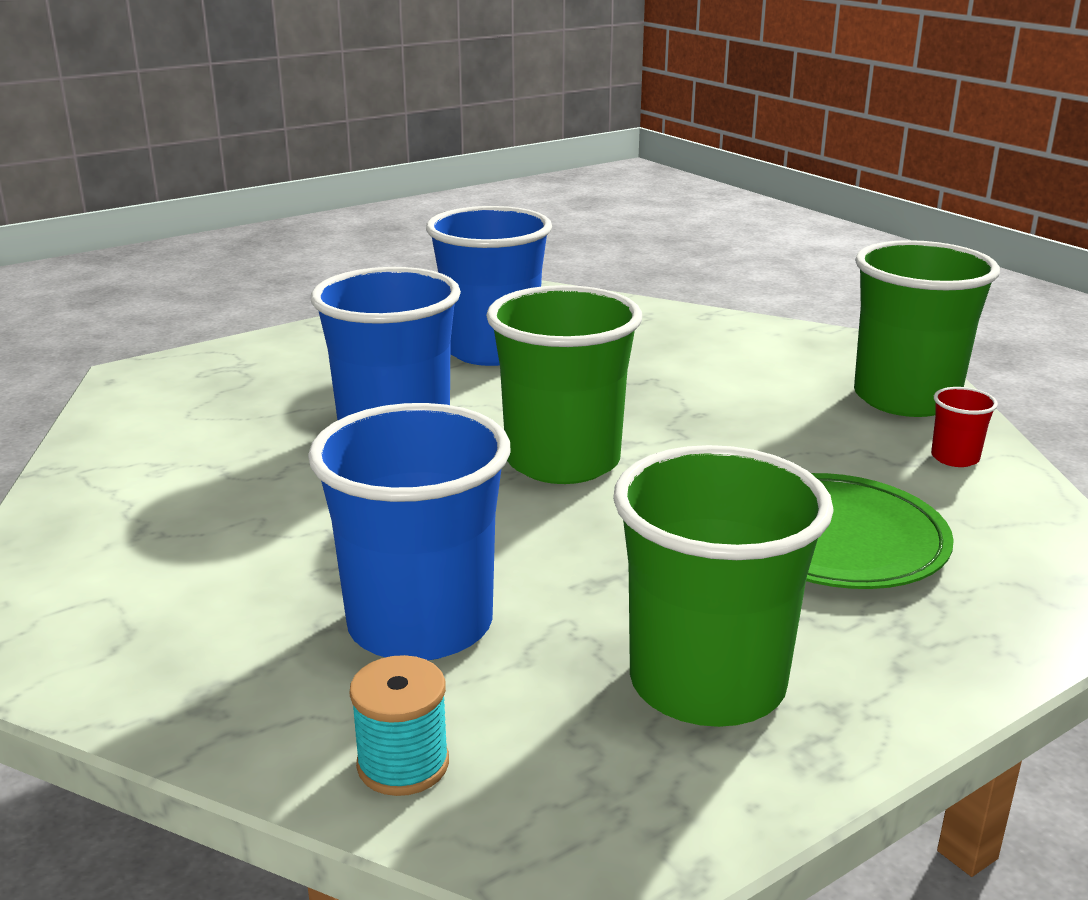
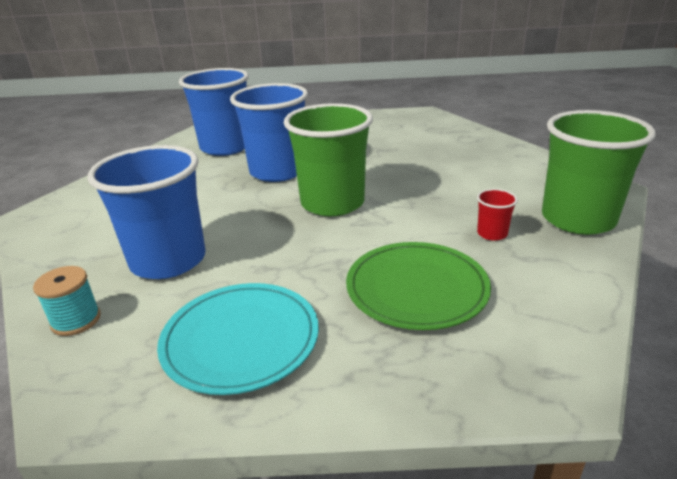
camera: 35 degrees right, 5 degrees up
(491, 350) = (374, 141): blue cup -> blue cup (225, 147)
(707, 683) = (241, 340): green cup -> turquoise plate
(955, 458) = (562, 264): red cup -> red cup (492, 234)

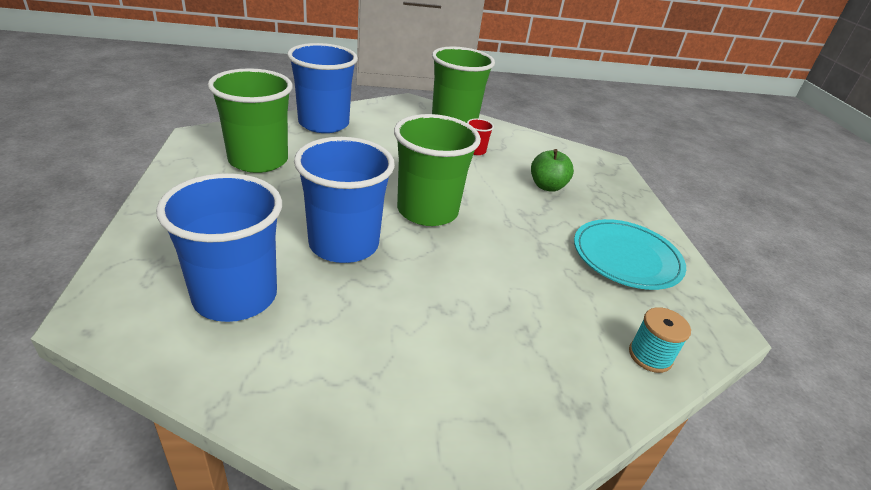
camera: 100 degrees left, 5 degrees up
(168, 260) = (545, 310): blue cup -> blue cup (323, 124)
(395, 133) = (258, 160): none -> green cup
(416, 289) = (547, 186): green plate -> green apple

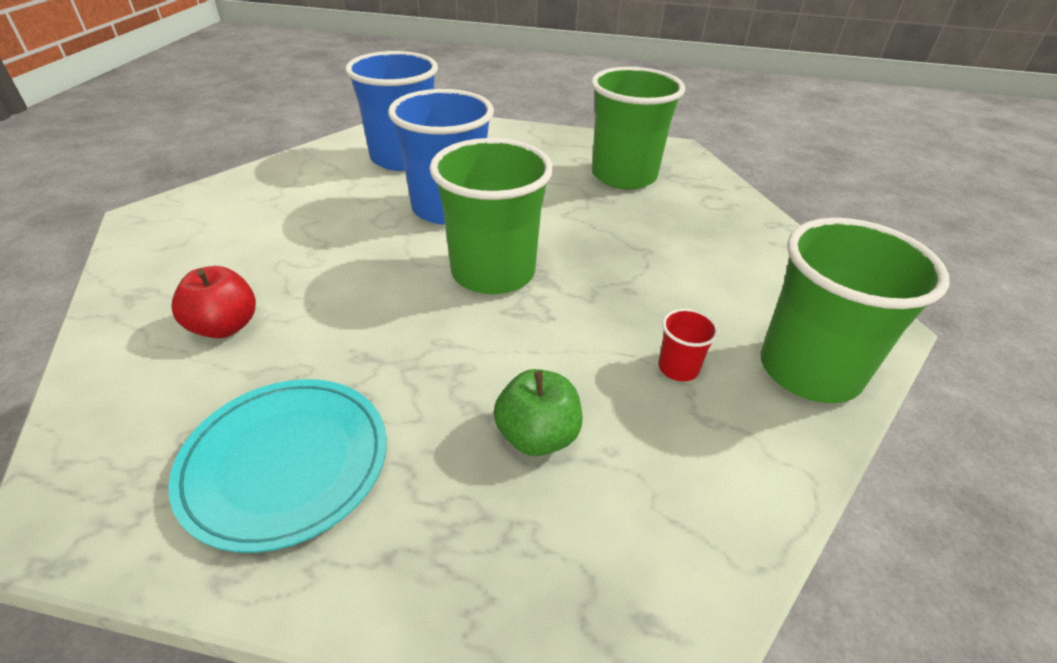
camera: 110 degrees right, 5 degrees up
(323, 124) = (737, 223): blue cup -> none
(564, 325) = (225, 326): none -> red apple
(650, 356) = (117, 385): turquoise spool -> none

